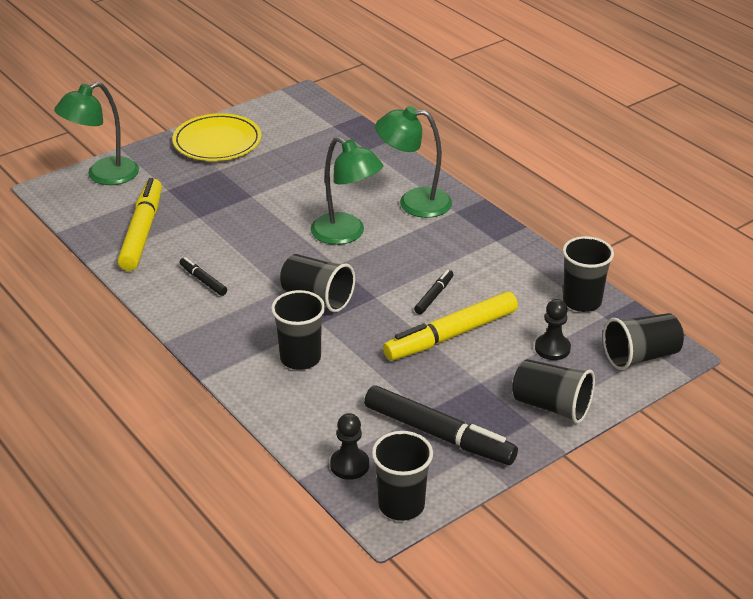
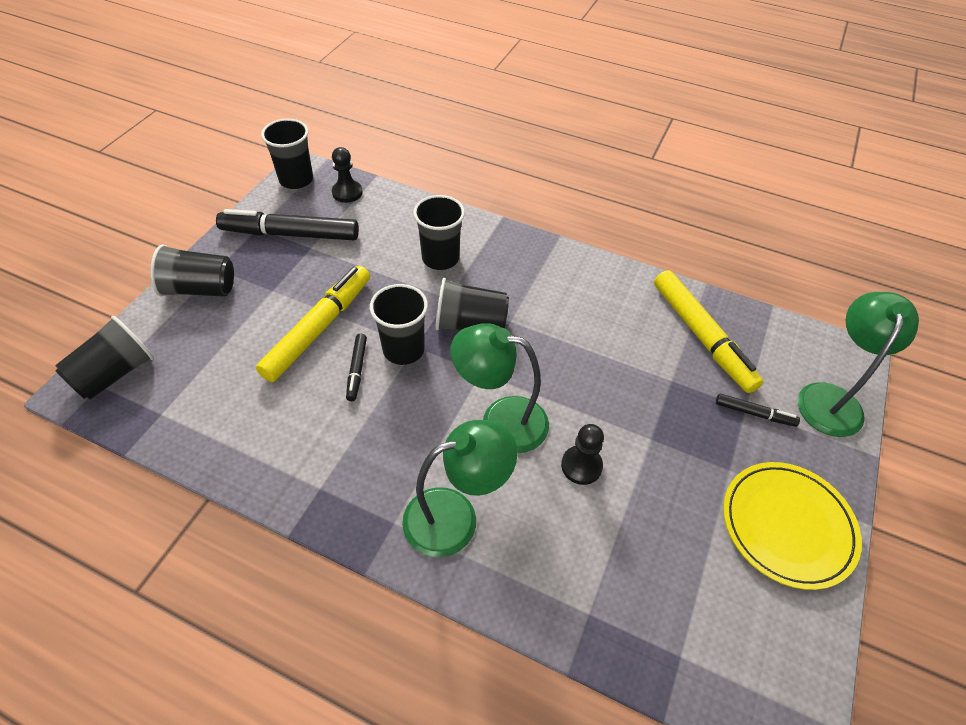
camera: 150 degrees right, 15 degrees up
(203, 280) = (588, 302): black marker -> black marker (754, 413)
(552, 348) = (211, 350): black pawn -> black pawn (581, 466)
(582, 301) = (189, 425): black cup -> black cup (403, 349)

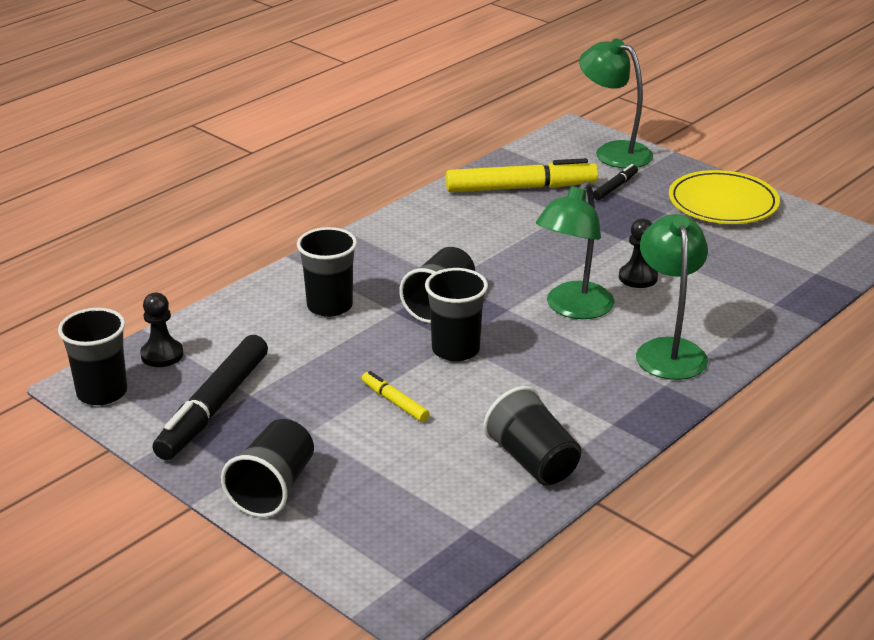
camera: 70 degrees left, 20 degrees down
(115, 373) = (388, 565): black cup -> black cup (533, 461)
(318, 328) = (395, 402): yellow marker -> yellow marker, size x0.48
(357, 370) = (470, 383): black marker -> none

